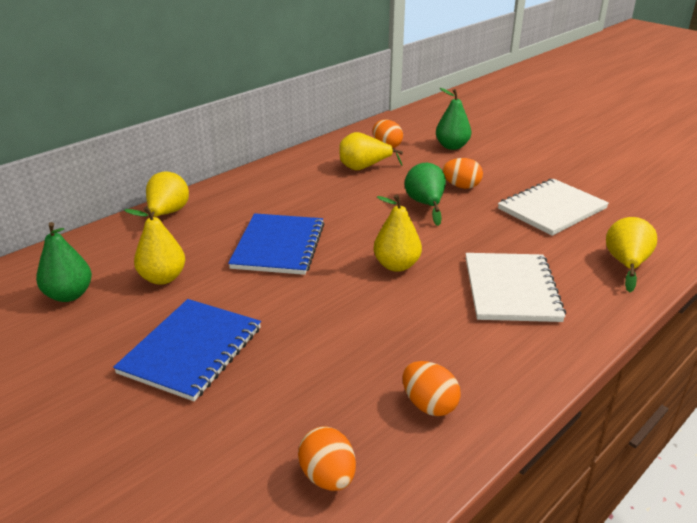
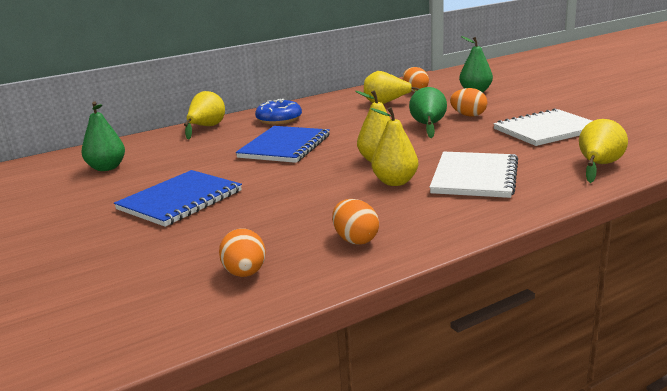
camera: 15 degrees right, 10 degrees down
(163, 278) = (182, 161): yellow pear -> yellow pear (395, 182)
(251, 198) = (279, 119): none -> blue donut

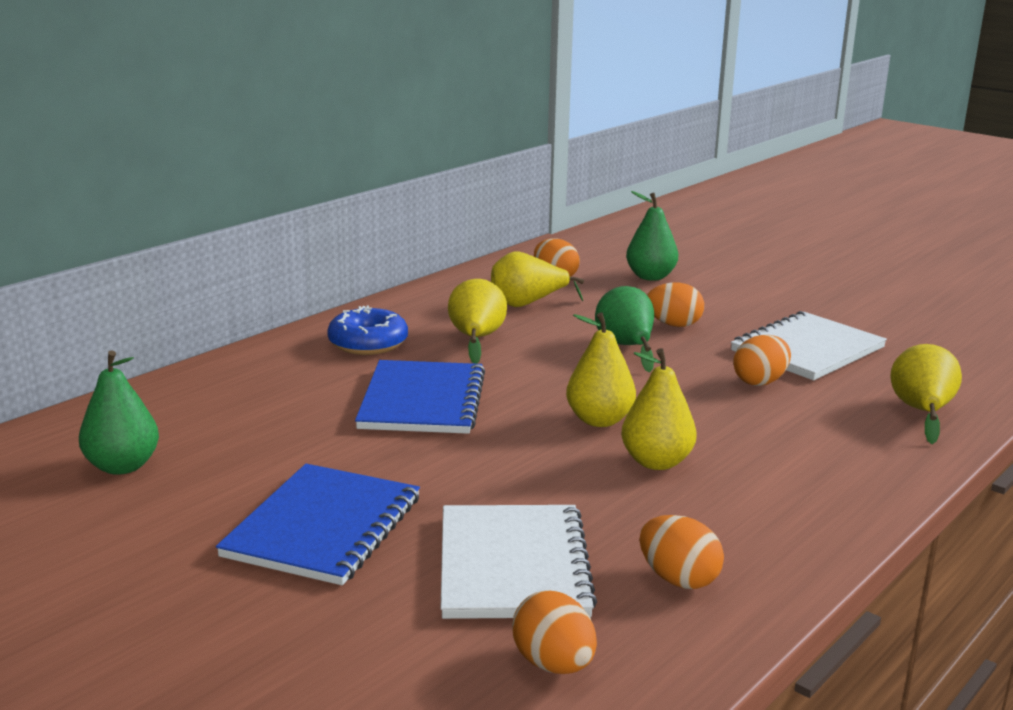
camera: 20 degrees left, 0 degrees up
(206, 127) = (246, 366): yellow pear -> yellow pear (476, 339)
(474, 177) = (767, 444): white notebook -> white notebook (513, 565)
(499, 145) = (760, 382): none -> orange egg

